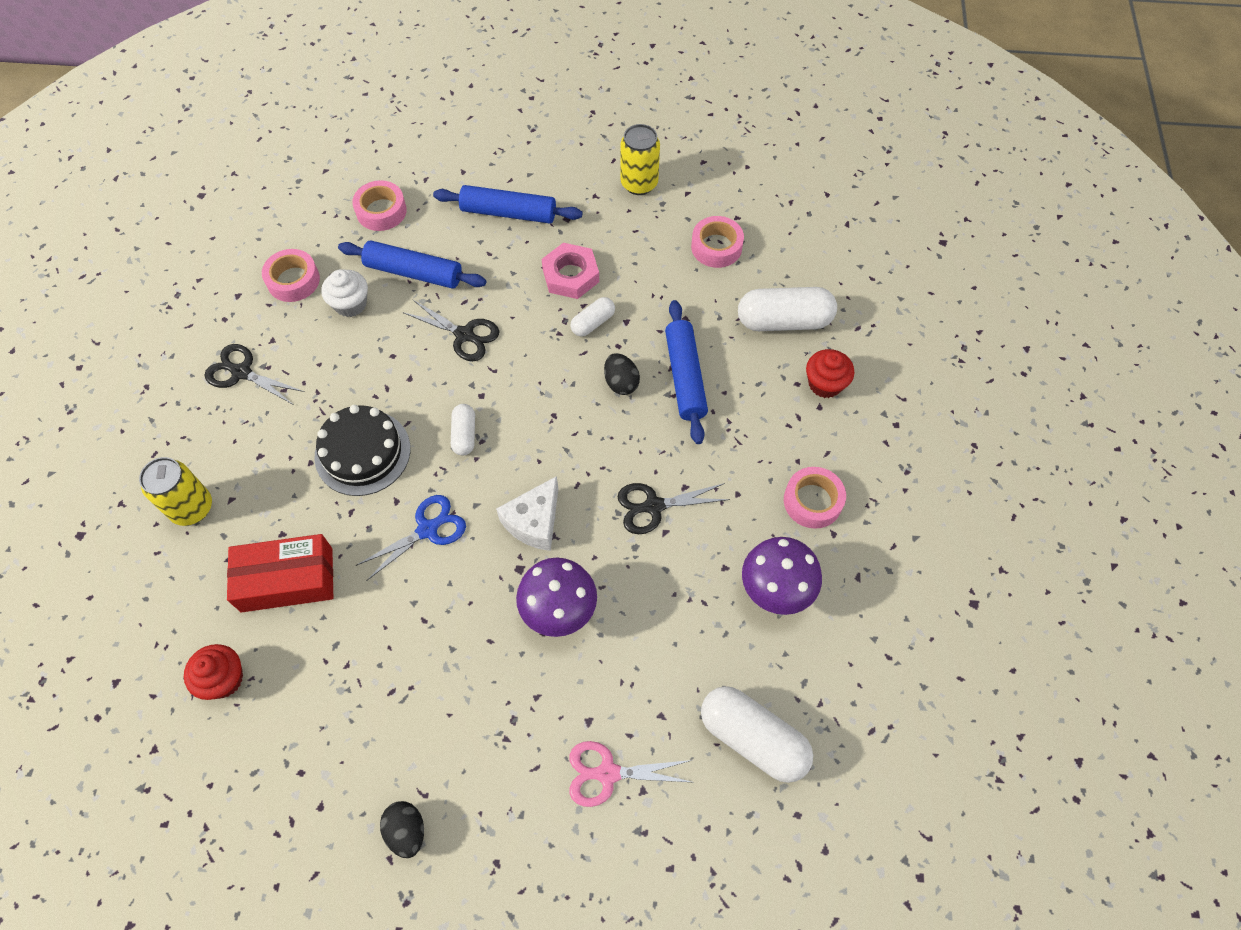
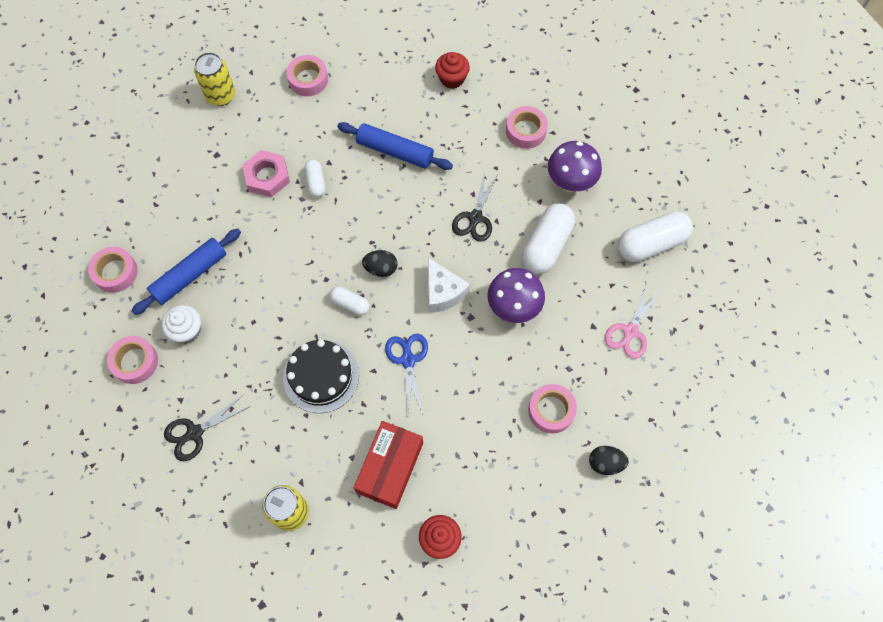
camera: 60 degrees left, 5 degrees up
(445, 726) = (551, 410): none -> pink tape
(464, 335) = (269, 267): black scissors -> none
(508, 212) = (183, 188): blue rolling pin -> none
(621, 383) = (374, 190): black egg -> black egg (381, 268)
(784, 321) = (392, 74): white capsule -> white capsule (546, 245)

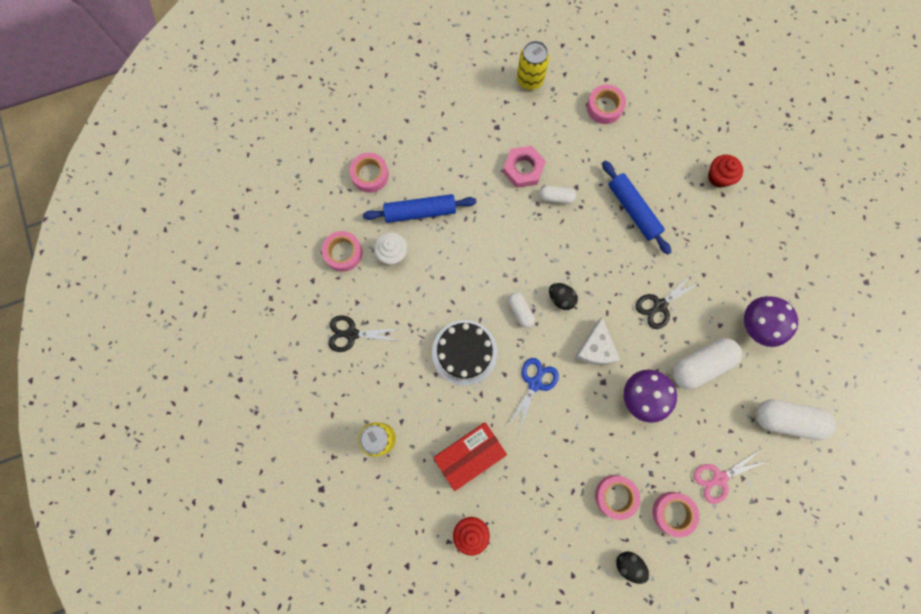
camera: 35 degrees right, 10 degrees up
(316, 183) = (556, 197): white capsule -> white capsule turned 75 degrees clockwise
(526, 131) = (749, 259): pink tape -> pink tape (673, 513)

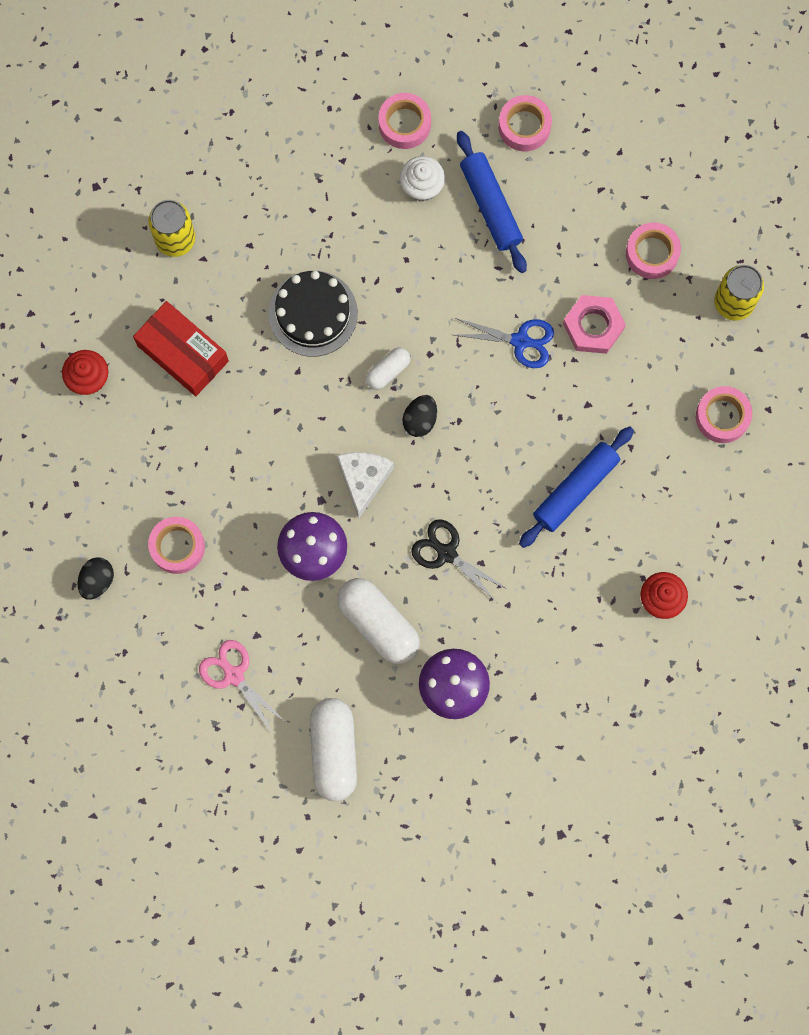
camera: 75 degrees right, 0 degrees up
(352, 334) = (299, 166): black scissors -> none
(534, 383) = (295, 412): blue scissors -> blue scissors (520, 341)
(556, 197) = (564, 381): white capsule -> none
(595, 348) = (363, 480): white cheese -> white cheese turned 105 degrees clockwise
(673, 513) = (174, 624): pink tape -> pink tape (652, 253)

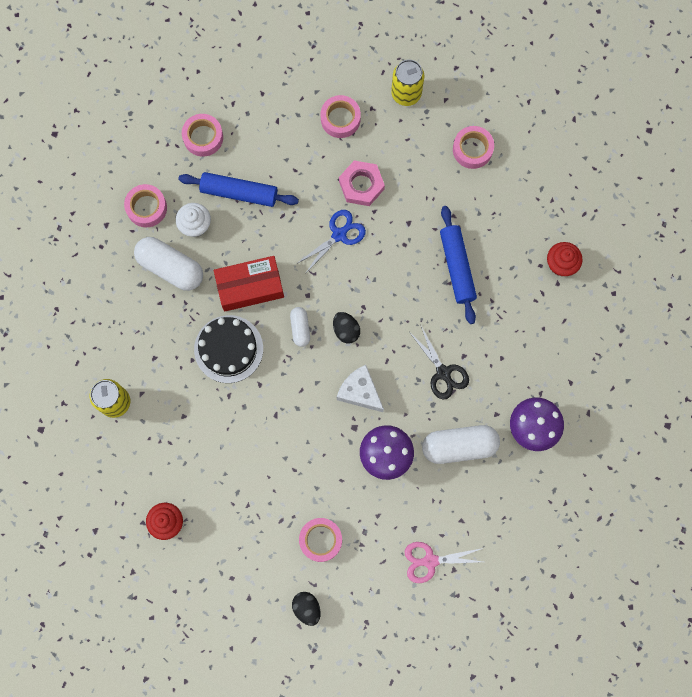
camera: 55 degrees left, 0 degrees up
(183, 353) = (194, 449): red box -> red box (250, 287)
(334, 751) = (522, 530): white capsule -> white capsule (171, 268)
(447, 553) = (443, 372): black scissors -> black scissors turned 105 degrees counterclockwise

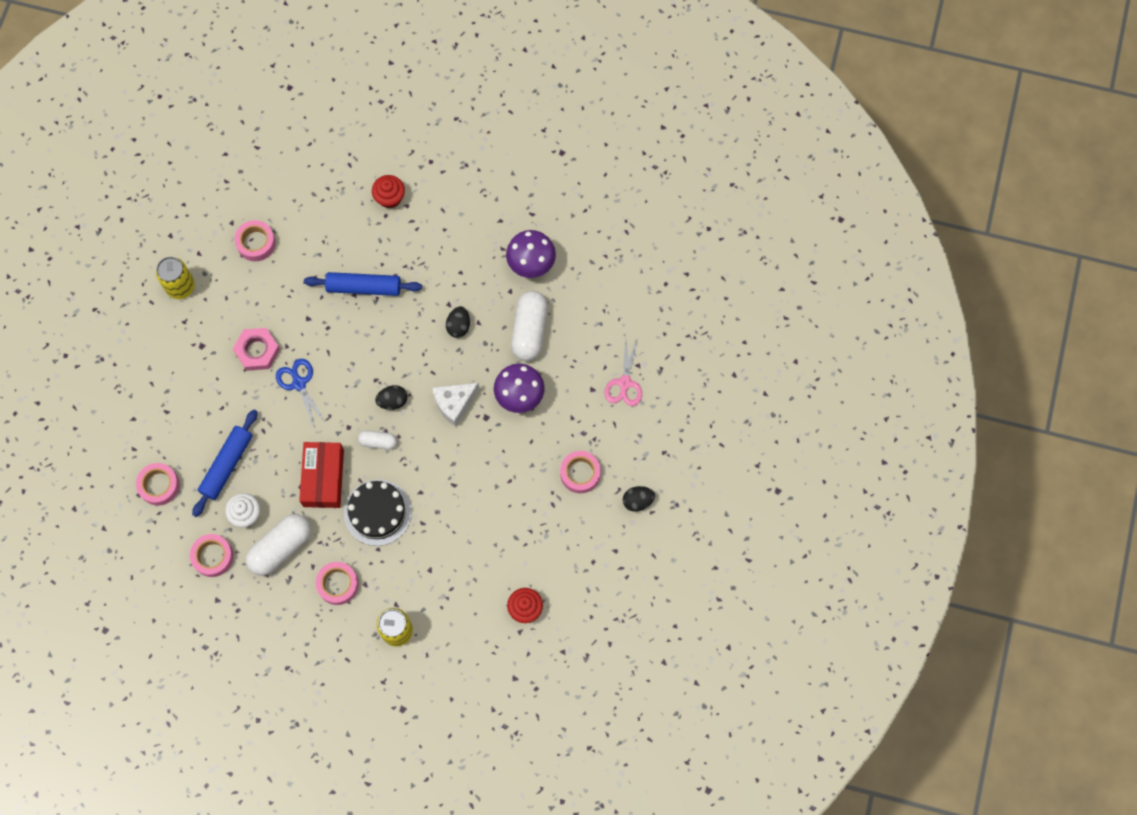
camera: 75 degrees left, 5 degrees down
(340, 119) = (185, 353): pink tape -> pink tape (338, 584)
(443, 372) = (458, 326): black scissors -> black egg

